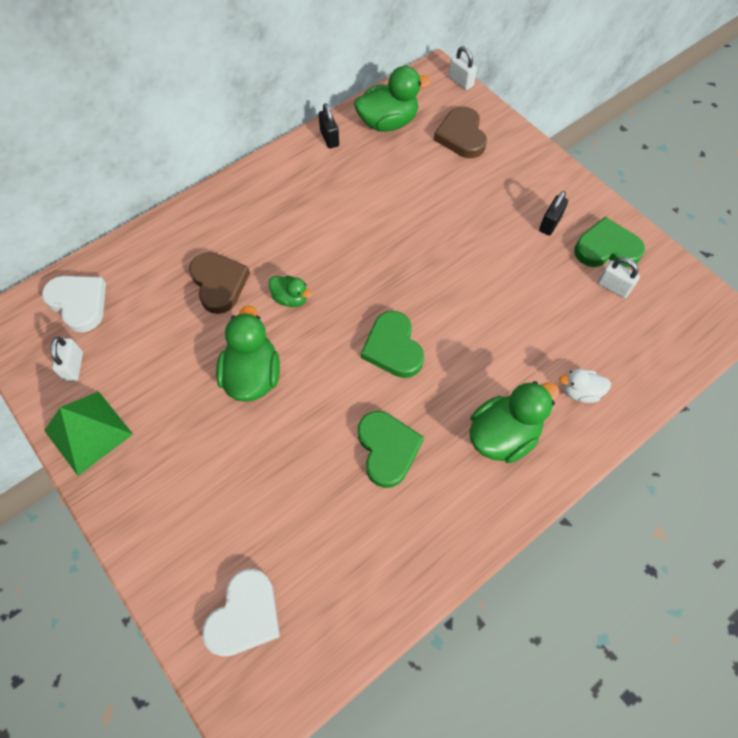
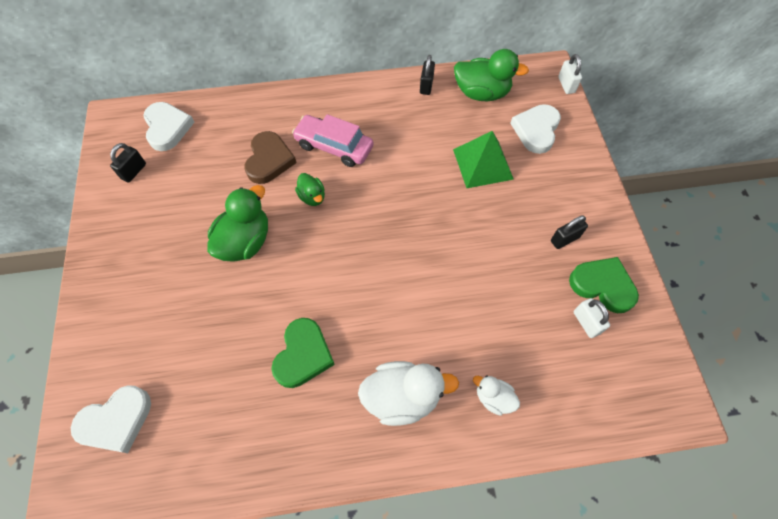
camera: 30 degrees right, 0 degrees up
(74, 366) = (134, 171): white padlock -> black padlock
(88, 432) = (111, 223): green pyramid -> green pyramid (483, 164)
(278, 239) = (334, 146): none -> pink car
(393, 348) = (363, 276): green heart -> none
(461, 136) = (536, 130): brown heart -> white heart
(503, 435) = (402, 397): green duck -> white duck

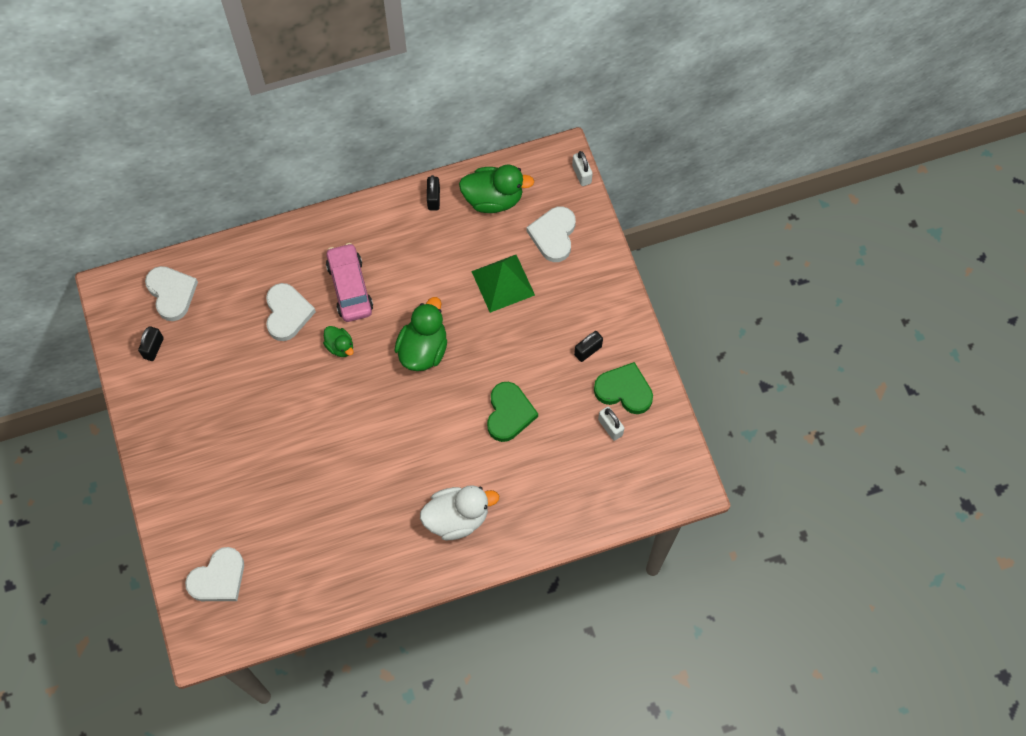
camera: 10 degrees left, 5 degrees up
(245, 241) = (286, 403): green duck -> green duck (423, 349)
(269, 160) = (287, 313): brown heart -> white heart
(303, 355) = (365, 497): green heart -> green heart (509, 413)
(334, 146) = (350, 287): pink car -> pink car turned 60 degrees clockwise
(493, 398) = (534, 505): white duck -> none

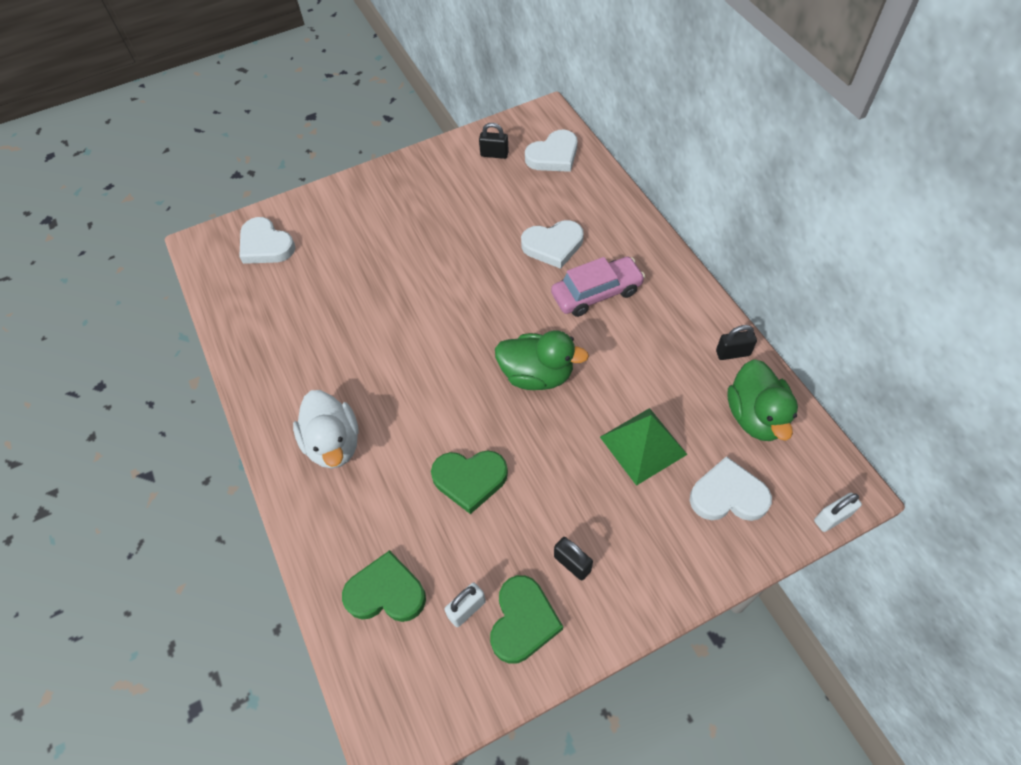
camera: 85 degrees right, 10 degrees down
(340, 346) = (524, 296): green duck -> none
(589, 483) = (386, 592): none -> green heart

